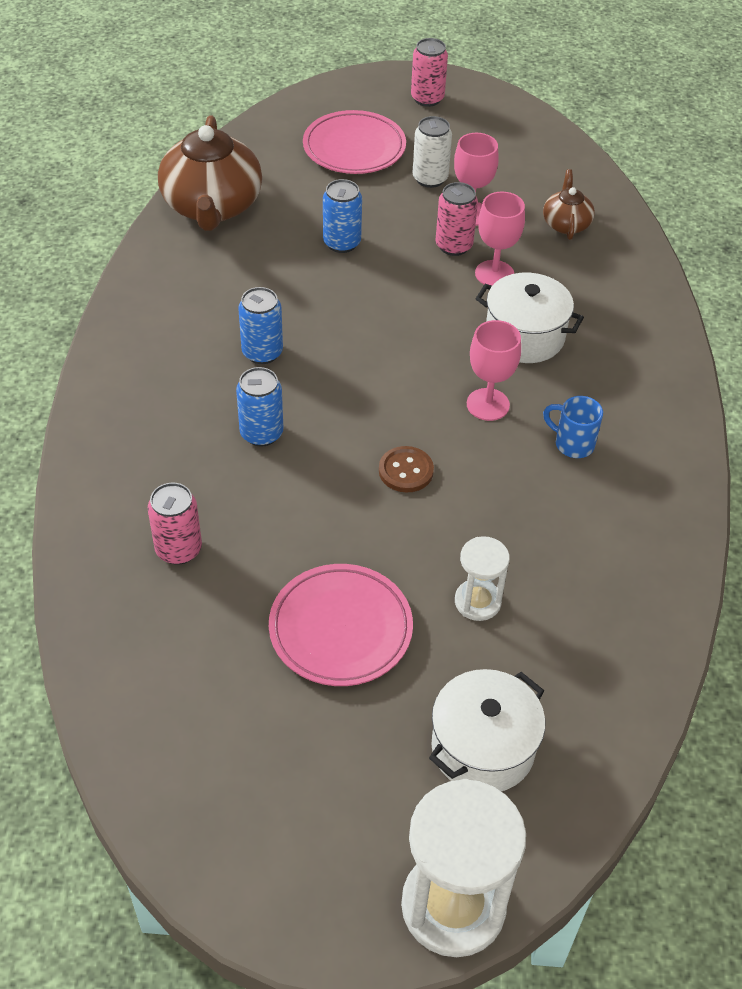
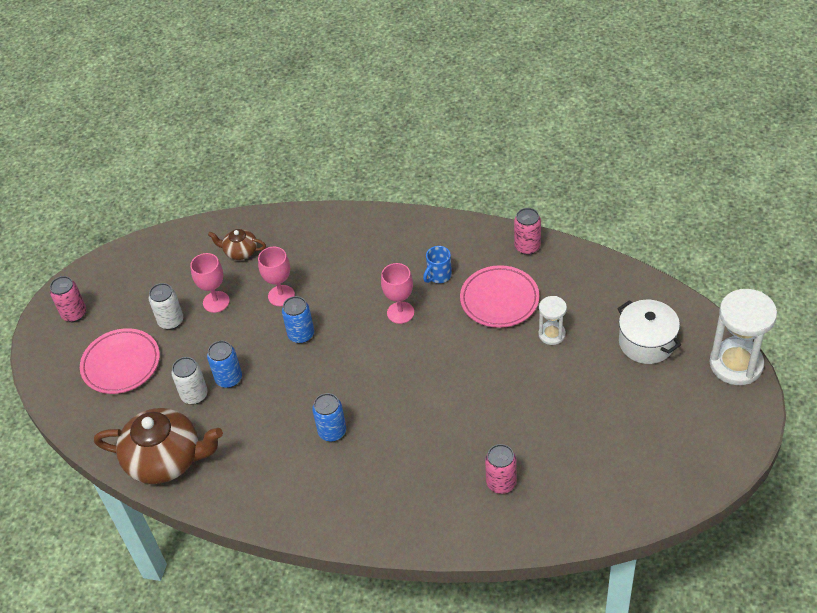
camera: 75 degrees left, 0 degrees up
(261, 433) = (408, 435): blue can -> blue can (301, 335)
(312, 216) = (194, 395): none -> white can
(340, 629) = (567, 401): pink plate -> pink plate (499, 300)
(406, 471) = (450, 359): brown button -> none
(453, 246) = (247, 314): pink can -> pink can (527, 247)
(524, 336) = (343, 287): white pot -> none

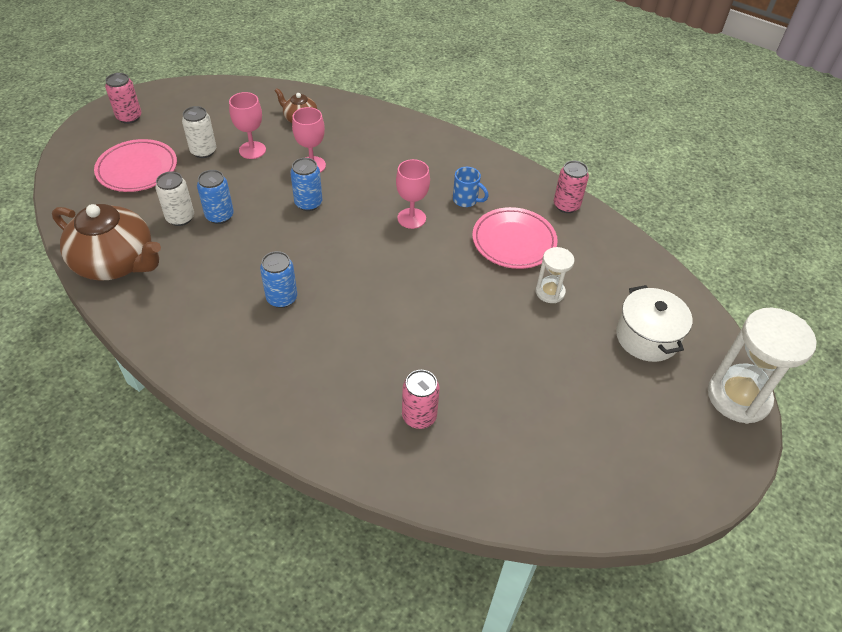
camera: 15 degrees right, 0 degrees up
(438, 276) = (466, 200): blue mug -> blue mug turned 120 degrees counterclockwise

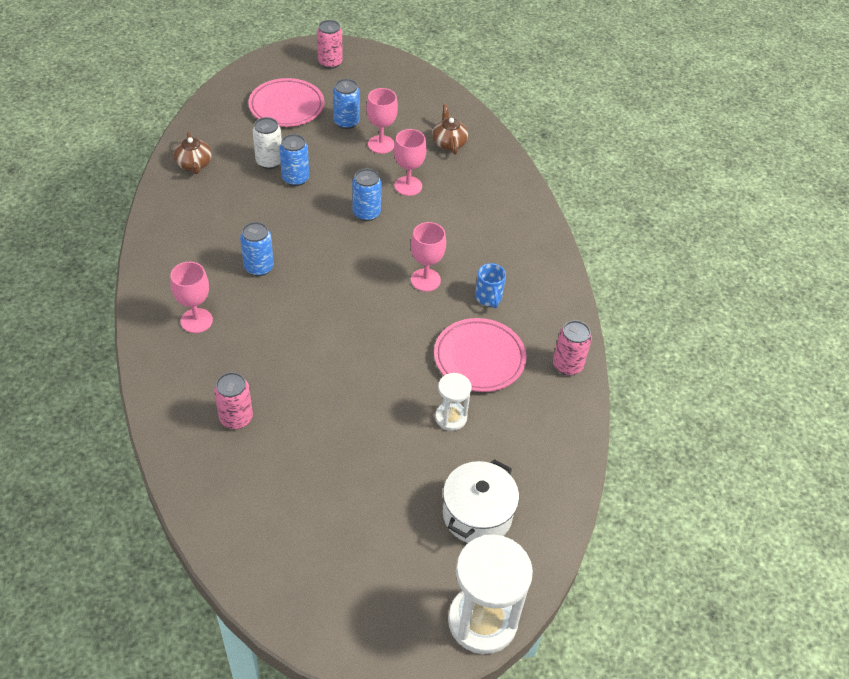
camera: 45 degrees right, 0 degrees up
(116, 262) = (194, 164): brown teapot -> brown teapot, size x0.49
(203, 151) = (346, 122): white can -> blue can
(288, 374) = (196, 320): none -> pink goblet

